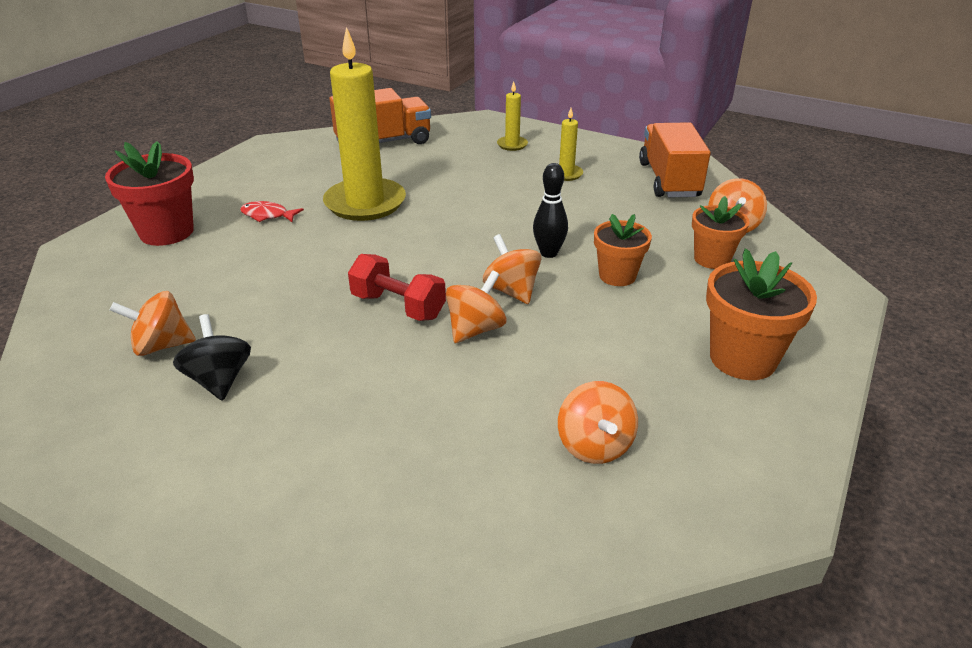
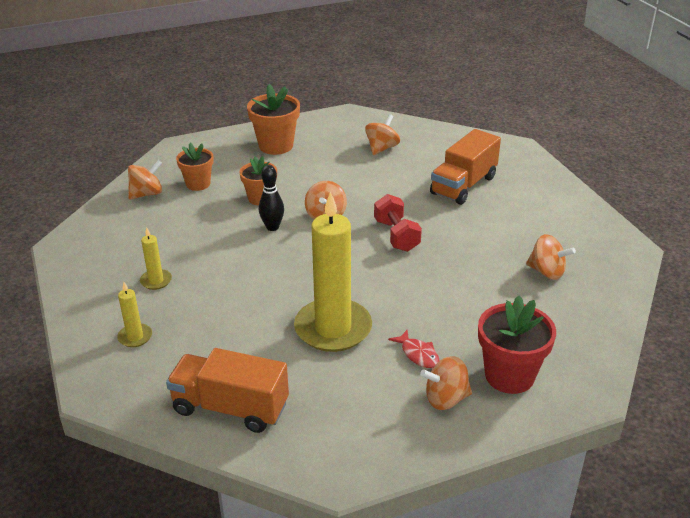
camera: 140 degrees left, 0 degrees up
(219, 380) = (522, 238): black spinning top -> none
(475, 329) = (371, 206): orange spinning top -> orange spinning top (446, 399)
(669, 180) = (106, 240): orange truck -> orange truck (463, 185)

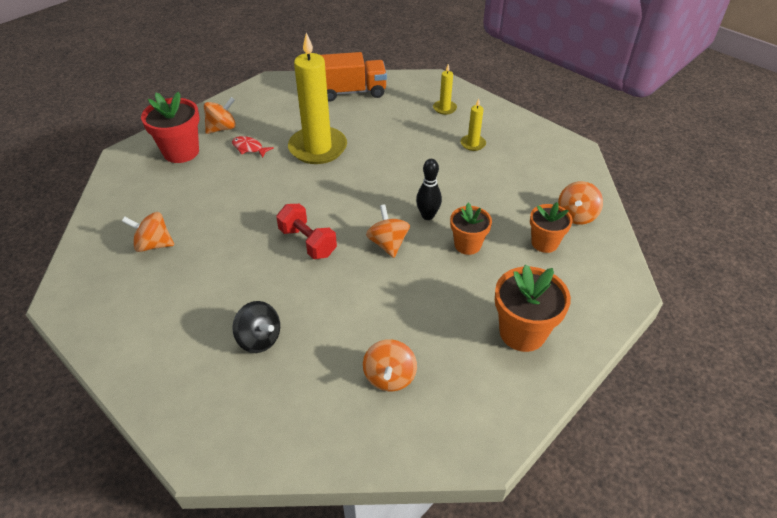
camera: 155 degrees right, 10 degrees up
(463, 185) = (259, 339): orange truck -> black spinning top

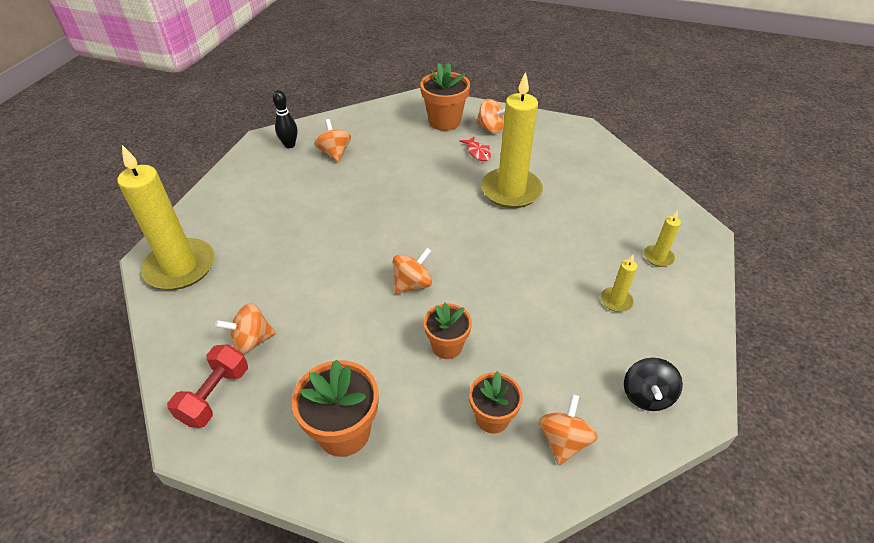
camera: 65 degrees right, 0 degrees up
(181, 152) = (444, 121): red flower pot -> orange flower pot
(239, 425) = (180, 267): none -> yellow candle
(249, 148) = (477, 152): red fish -> red fish turned 150 degrees clockwise
(259, 339) = (264, 245): black spinning top -> black spinning top (646, 395)
(307, 242) = (384, 231): red dumbbell -> red dumbbell (215, 395)
(351, 92) = (616, 180): orange truck -> none
(427, 216) = (470, 300): black bowling pin -> black bowling pin (289, 145)
(576, 215) = (563, 441): orange spinning top -> orange spinning top turned 105 degrees clockwise

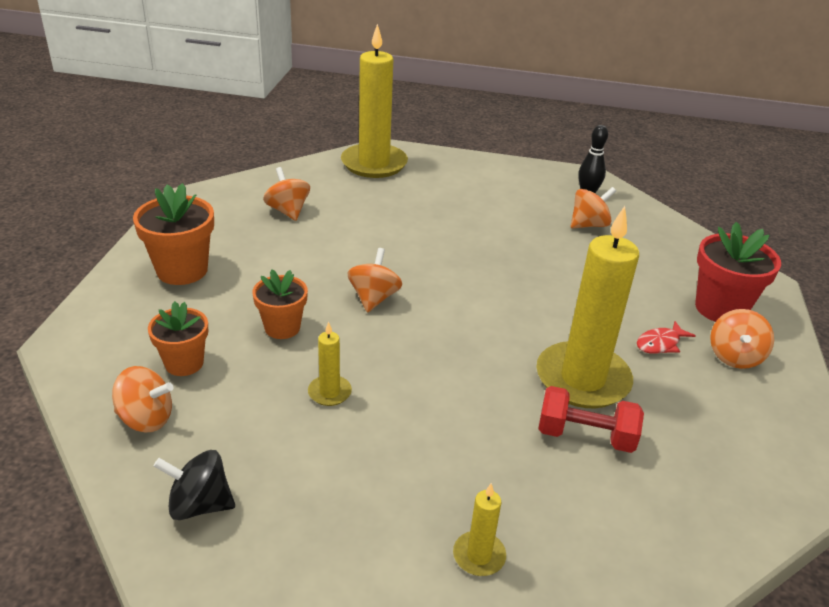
camera: 80 degrees right, 10 degrees down
(215, 395) = (228, 202): red dumbbell -> red dumbbell (585, 436)
(412, 284) = (374, 298): orange spinning top -> orange spinning top turned 120 degrees counterclockwise
(444, 121) = (720, 308): orange flower pot -> red flower pot
(616, 301) = (369, 488): yellow candle -> yellow candle (329, 392)

